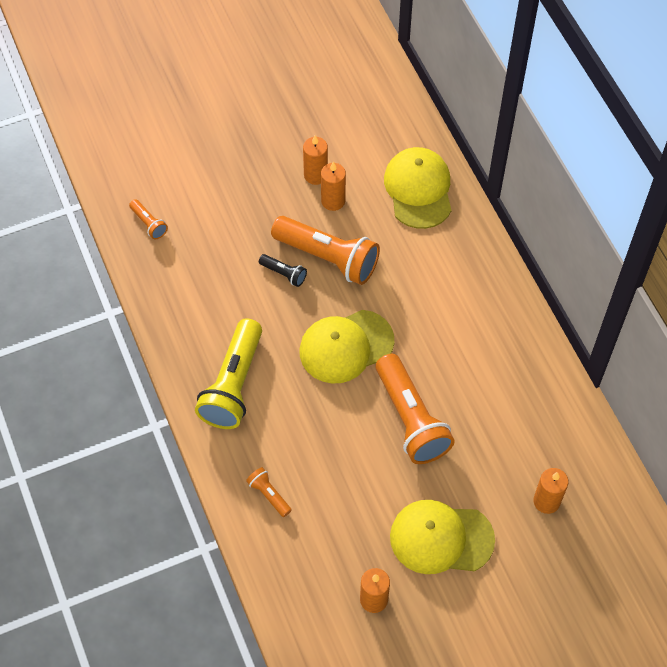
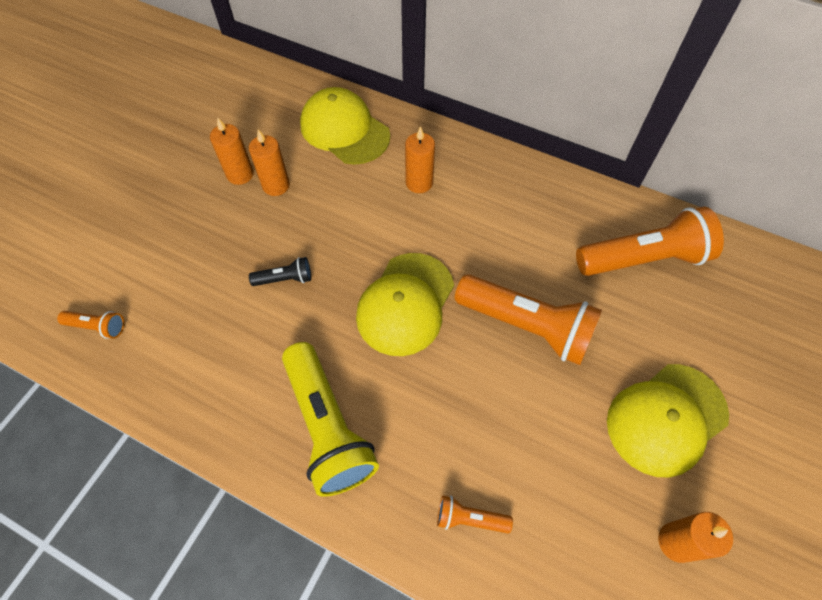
camera: 40 degrees left, 0 degrees up
(328, 258) = (315, 236): orange flashlight -> orange flashlight (643, 258)
(546, 501) = (707, 309): orange candle -> orange candle (419, 183)

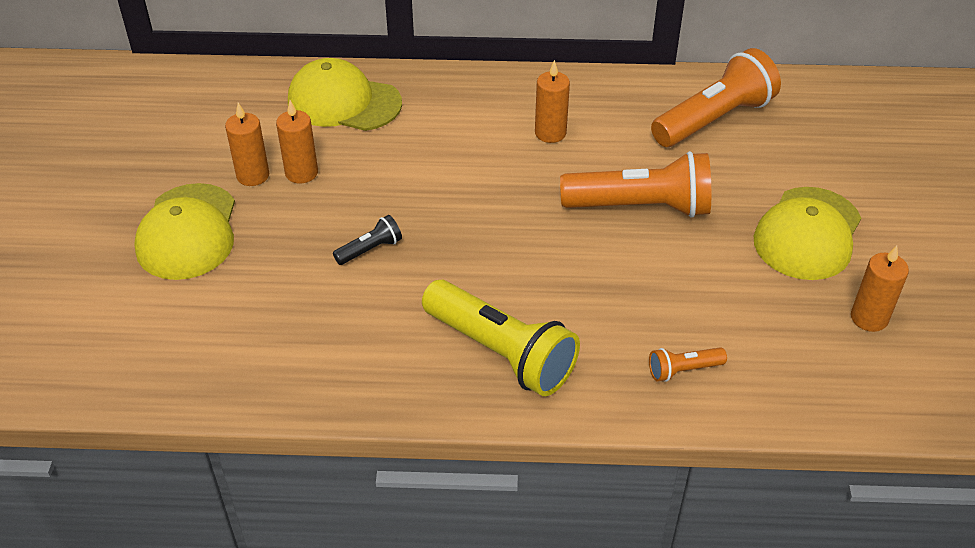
camera: 25 degrees left, 15 degrees down
(97, 327) = (187, 360): orange flashlight -> none
(405, 304) = (511, 228): yellow cap -> yellow cap (188, 232)
(419, 183) = (456, 124): orange candle -> orange candle (550, 133)

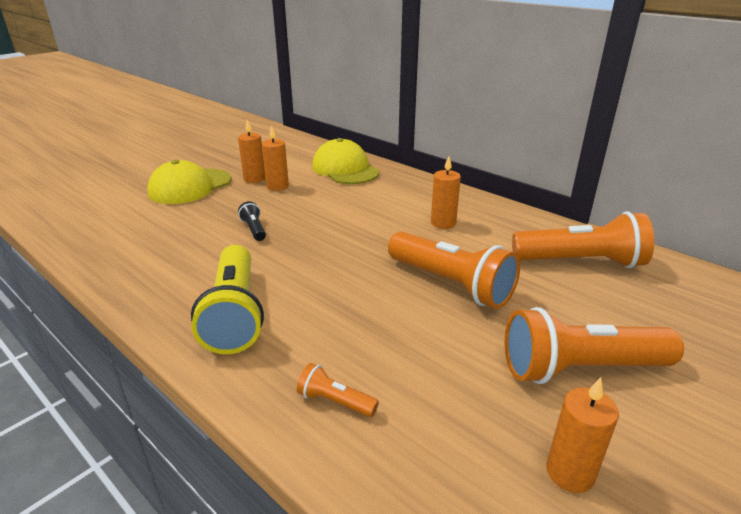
camera: 40 degrees right, 15 degrees down
(370, 249) = (254, 229): black flashlight -> black flashlight turned 120 degrees counterclockwise
(807, 234) = (580, 369): yellow cap -> orange flashlight

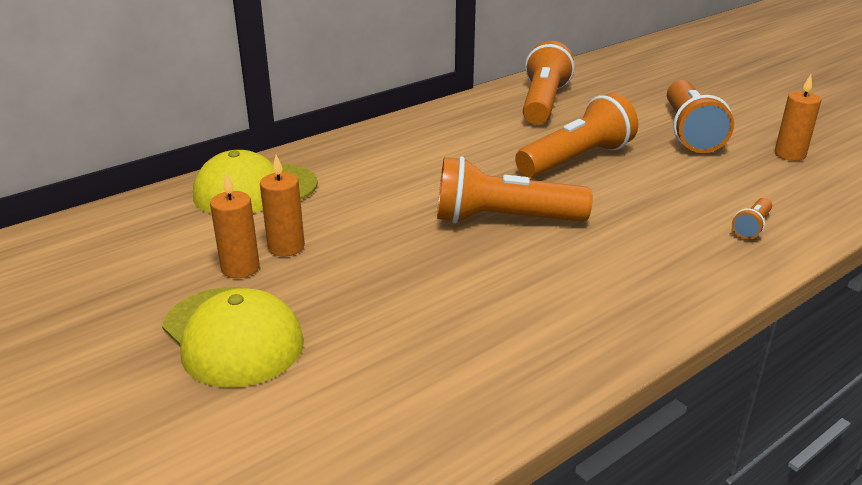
camera: 80 degrees left, 0 degrees up
(235, 314) = (631, 278): yellow flashlight -> none
(254, 229) = (427, 267): black flashlight -> none
(323, 253) = (504, 220): none -> orange flashlight
(443, 223) = (451, 147): orange candle -> none

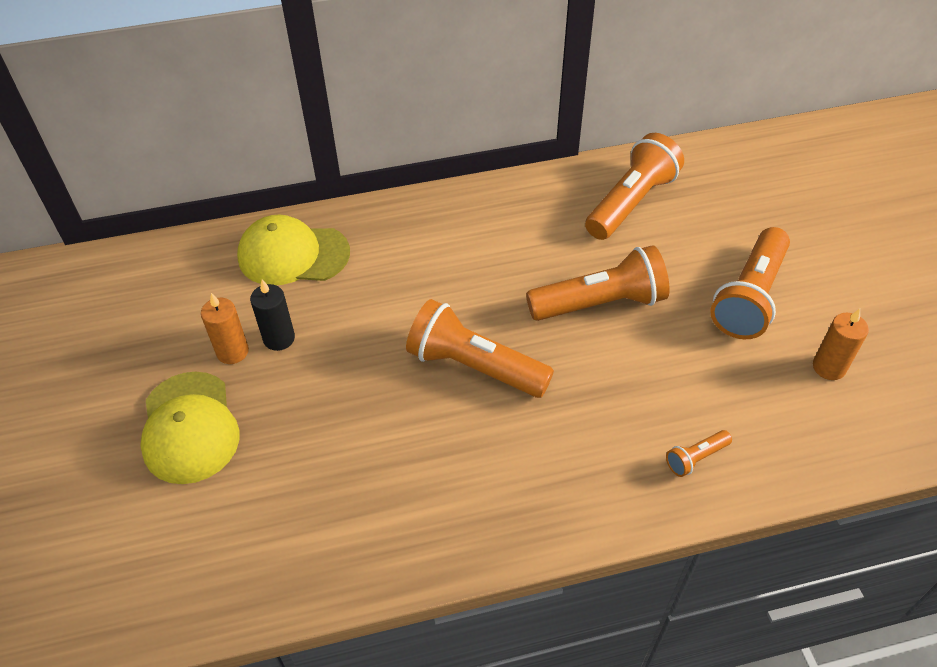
camera: 25 degrees right, 20 degrees up
(286, 247) = (279, 338): orange candle -> black candle

